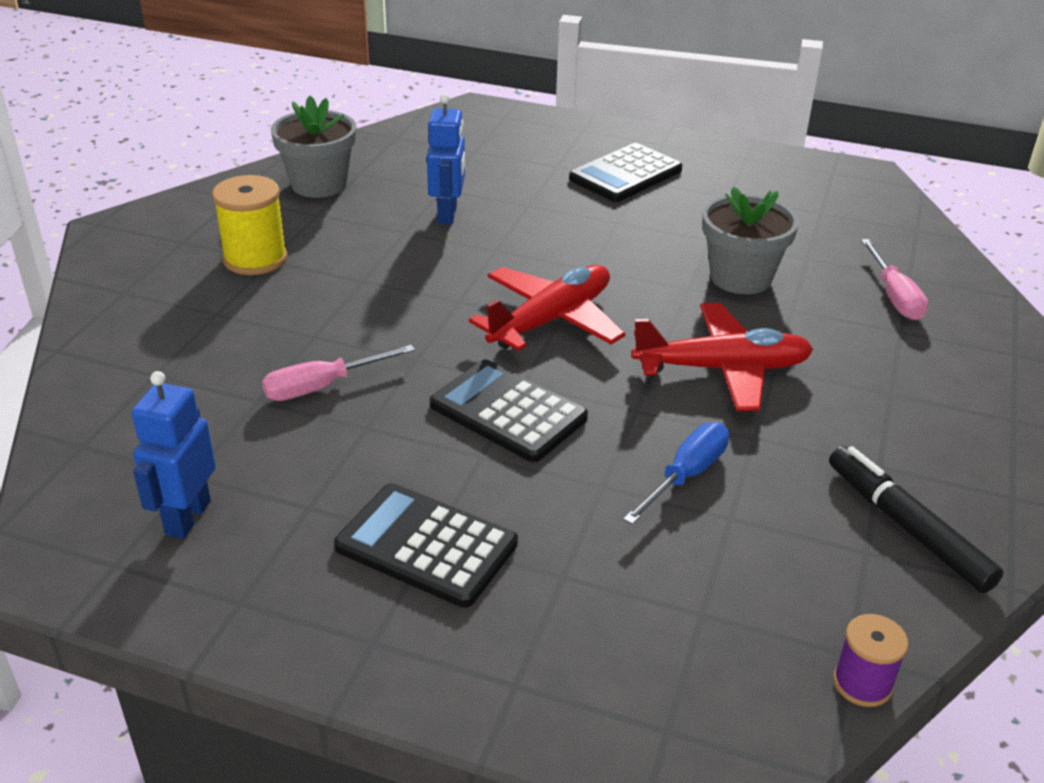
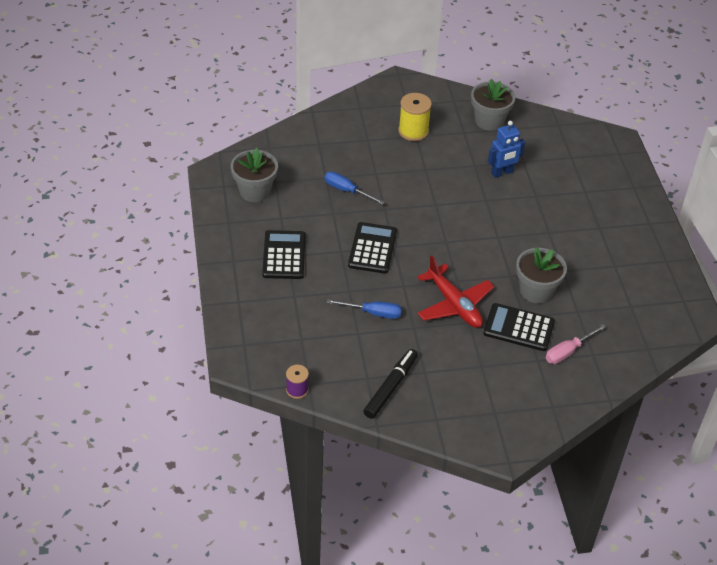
camera: 60 degrees right, 10 degrees up
(187, 517) = (255, 191): blue robot -> grey flower pot
(323, 386) = (347, 191): pink screwdriver -> blue screwdriver
(551, 320) = (446, 238): red plane -> none
(625, 174) = (600, 220): black calculator -> black calculator (519, 328)

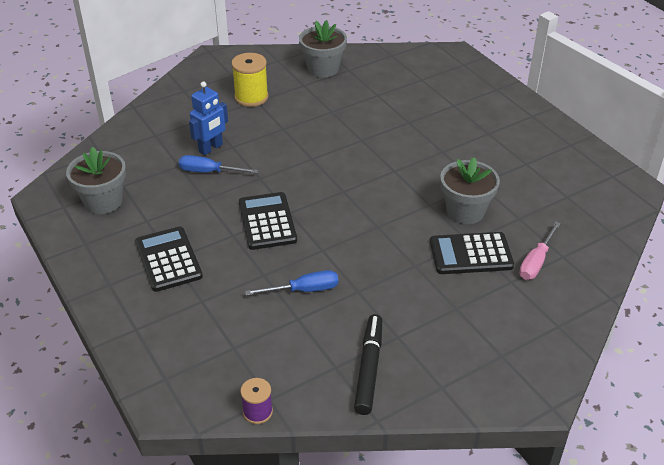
camera: 20 degrees left, 5 degrees down
(454, 305) = (389, 252): red plane -> none
(502, 173) = (363, 110): blue robot -> blue robot (211, 148)

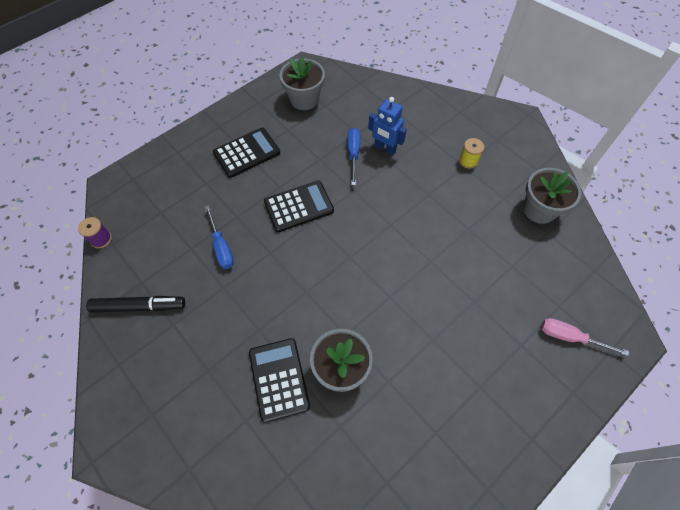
camera: 80 degrees right, 20 degrees up
(251, 97) = (468, 161): yellow spool -> yellow spool, size x0.60
(536, 262) = (275, 446): pink screwdriver -> pink screwdriver (570, 337)

